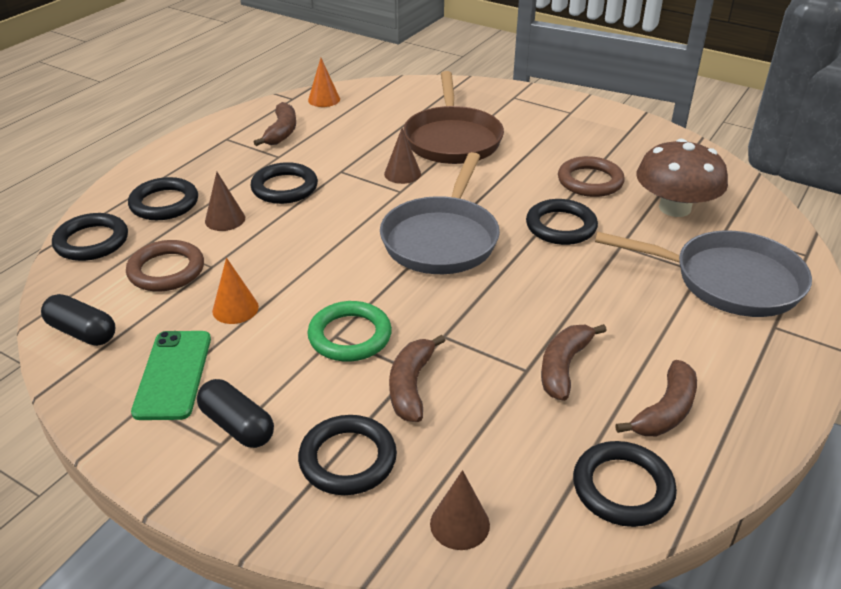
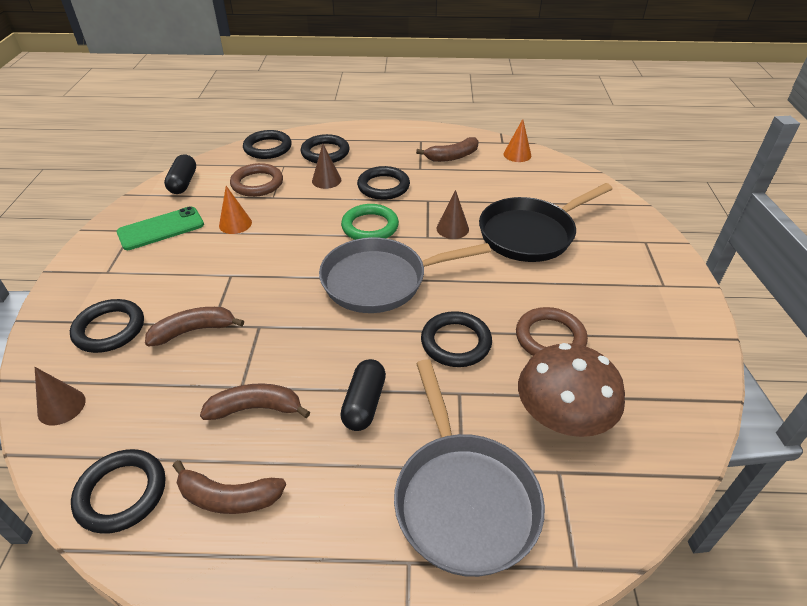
camera: 60 degrees right, 5 degrees up
(237, 426) = (125, 271): black capsule -> black capsule (364, 403)
(350, 336) = (234, 281): green ring -> green ring (370, 226)
(452, 139) = (531, 234): brown pan -> black pan

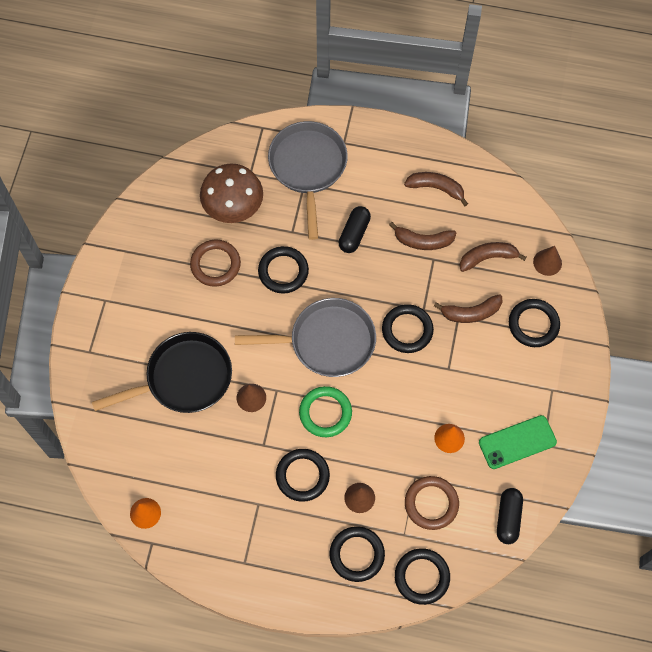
camera: 170 degrees left, 25 degrees up
(121, 493) = (495, 200): black ring -> black ring (407, 330)
(452, 157) = (217, 521): brown banana -> brown banana (487, 258)

